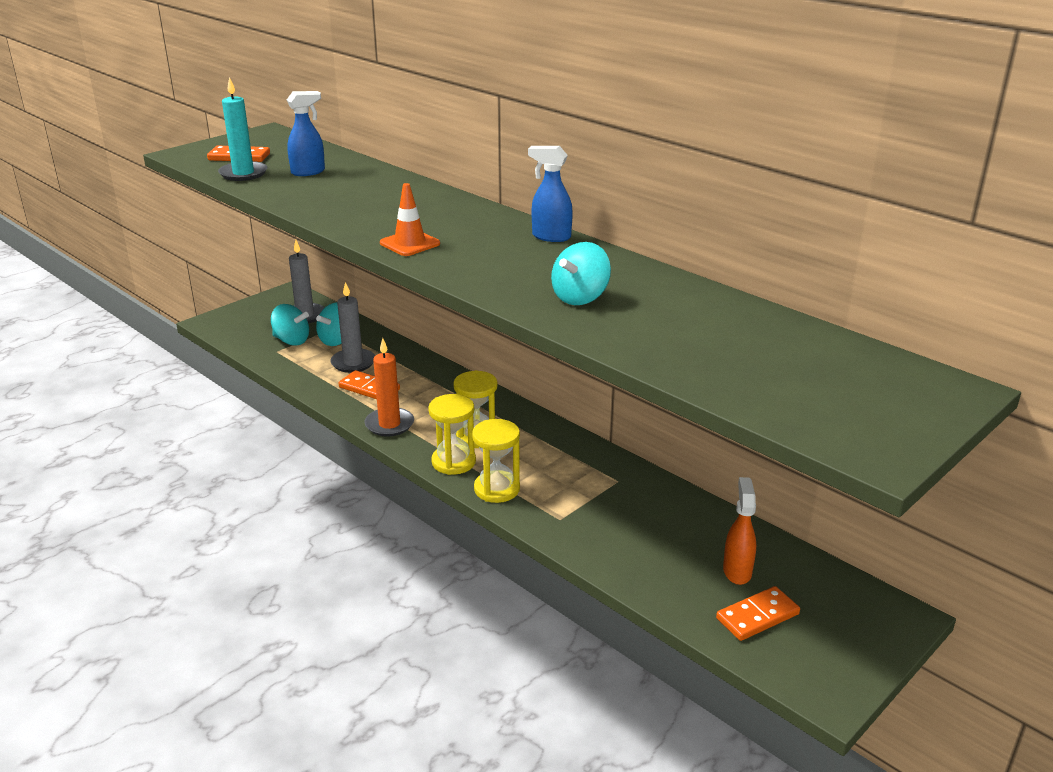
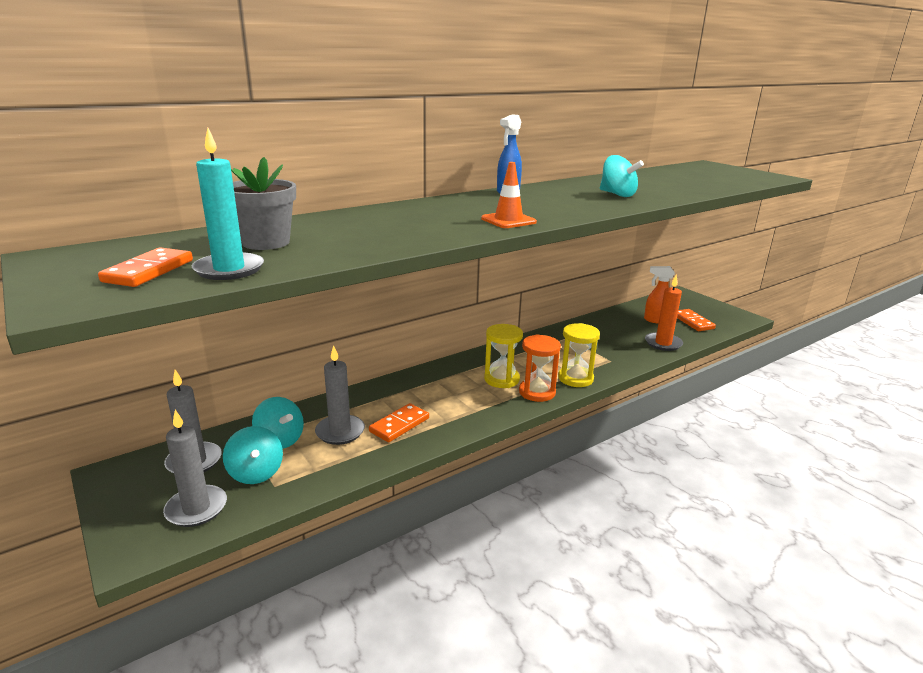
camera: 80 degrees left, 5 degrees down
(250, 330) = (196, 508): none -> grey candle
(291, 341) = (256, 473): turquoise spinning top -> turquoise spinning top turned 120 degrees clockwise
(308, 172) = (266, 242): blue spray bottle -> grey flower pot
(389, 424) = (470, 418): orange candle -> orange candle (663, 343)
(453, 462) = (537, 392): yellow hourglass -> orange hourglass

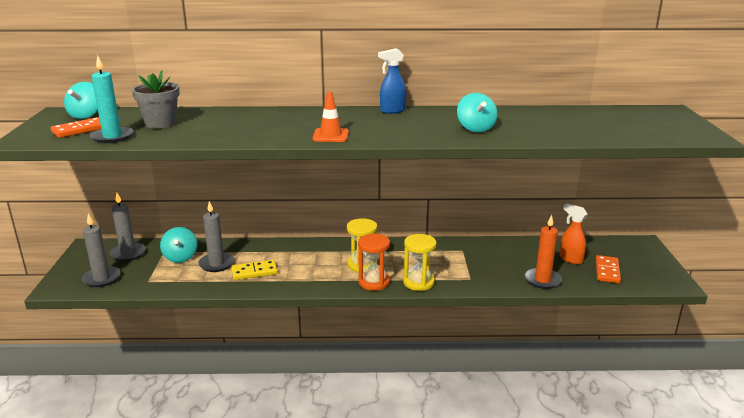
camera: 35 degrees right, 0 degrees up
(256, 473) = (147, 271): turquoise spinning top -> turquoise spinning top (86, 115)
(399, 425) = (254, 272): orange domino -> yellow domino

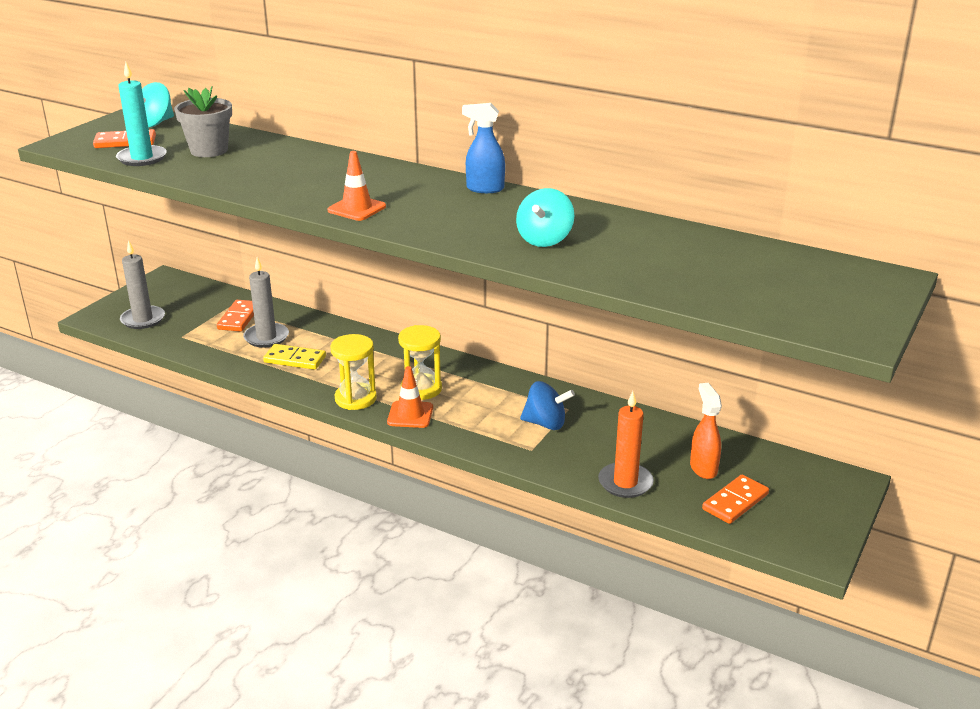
camera: 30 degrees right, 5 degrees up
(128, 254) = (193, 298): grey candle -> none
(180, 257) = (239, 318): turquoise spinning top -> orange domino
(374, 282) = (410, 415): orange hourglass -> orange traffic cone
(418, 282) = (462, 433): yellow hourglass -> yellow hourglass (355, 398)
(460, 262) = (545, 423): none -> blue spinning top

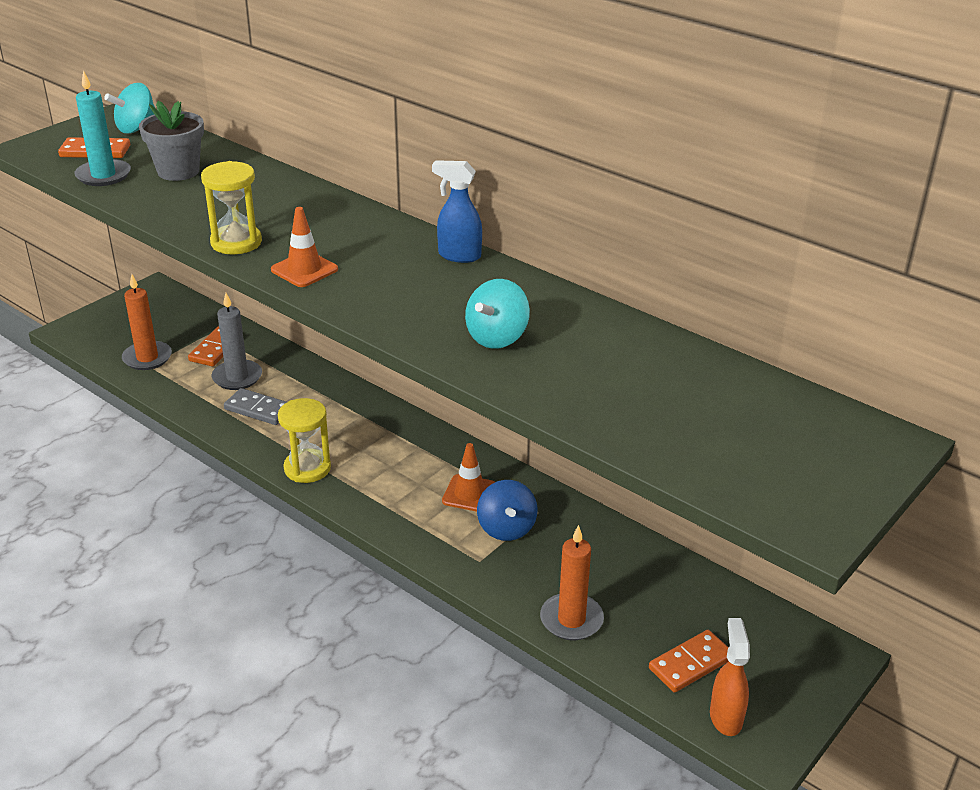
camera: 10 degrees right, 5 degrees up
(143, 319) = (115, 339): grey candle -> none
(178, 331) = (147, 358): none -> orange candle
(295, 359) = (258, 409): yellow domino -> grey domino
(410, 415) = (360, 497): orange traffic cone -> orange traffic cone (469, 494)
(421, 389) = (382, 465): yellow hourglass -> yellow hourglass (236, 242)
(545, 423) = (506, 528): blue spinning top -> blue spinning top turned 60 degrees clockwise
(703, 468) = (668, 613): orange spray bottle -> orange spray bottle (725, 717)

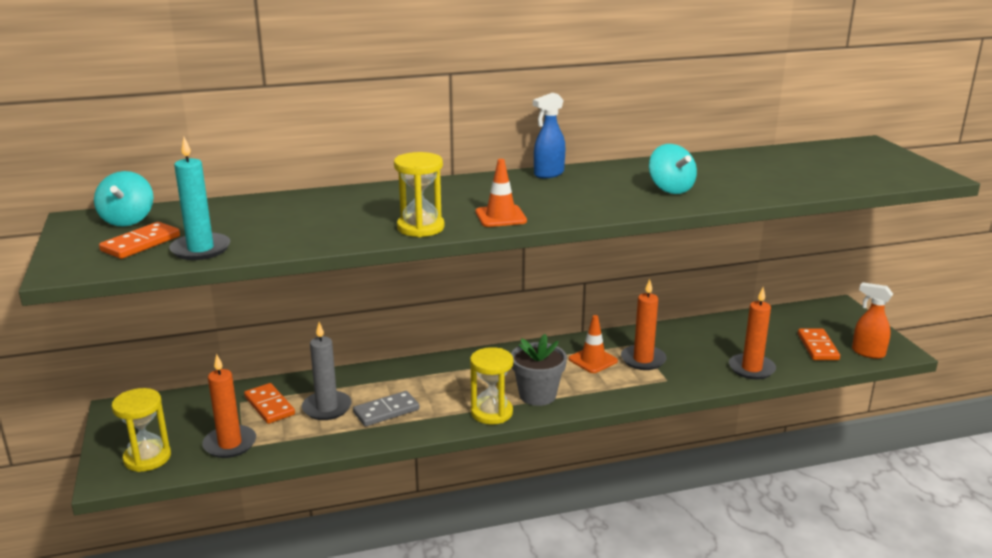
camera: 55 degrees left, 10 degrees down
(102, 333) = (147, 458): none -> yellow hourglass
(178, 171) = (252, 222): grey flower pot -> grey flower pot (537, 395)
(506, 528) = (643, 360): blue spinning top -> orange candle

